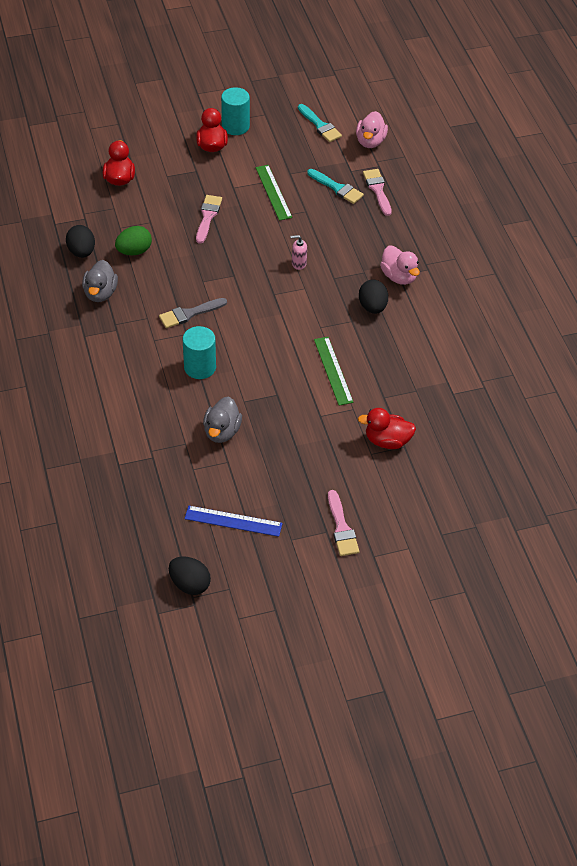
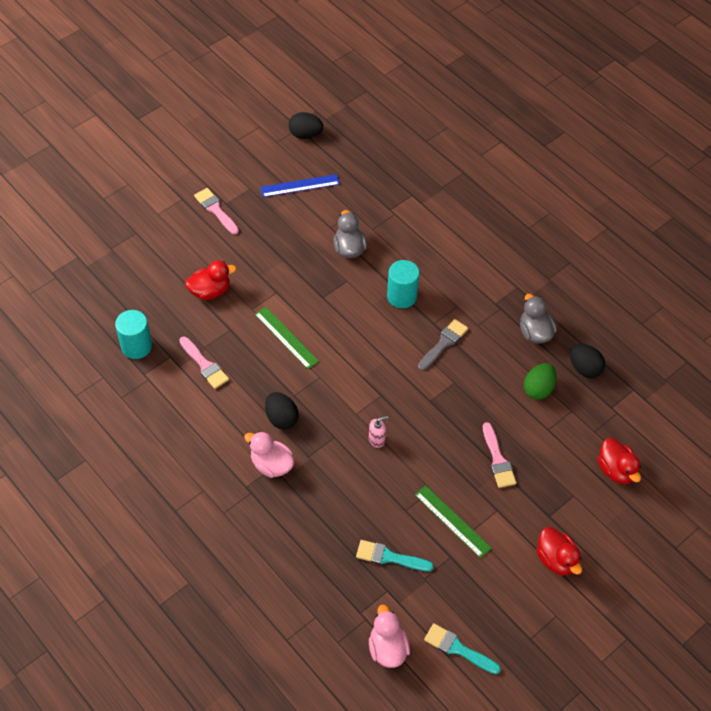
camera: 155 degrees right, 5 degrees up
(235, 126) = (550, 602): turquoise cylinder -> turquoise cylinder (136, 346)
(377, 190) = (344, 574): pink brush -> pink brush (204, 365)

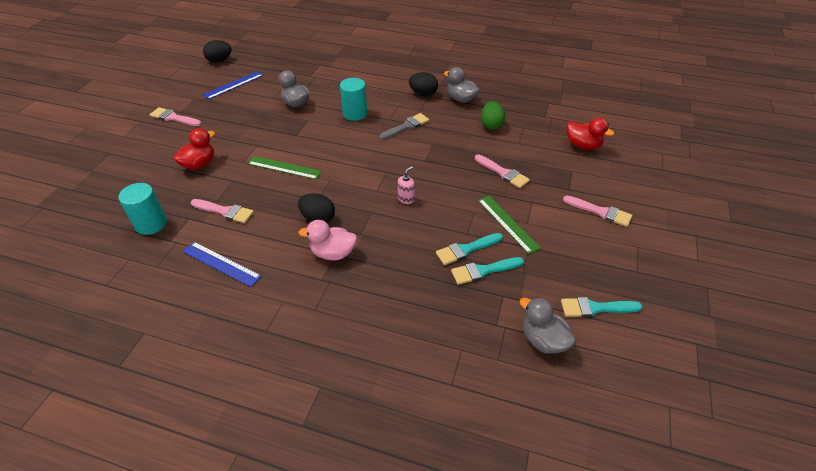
camera: 30 degrees left, 10 degrees down
(173, 424) = (221, 264): none -> blue ruler
(387, 648) = (543, 340): pink duck -> grey duck
(391, 527) = (466, 249): none -> turquoise brush
(444, 343) = (406, 126): grey brush -> grey brush turned 45 degrees clockwise
(452, 521) = (507, 223): green ruler -> green ruler turned 45 degrees clockwise
(556, 559) = (600, 212): red duck -> pink brush
(584, 368) = (509, 104): black egg -> black egg (423, 93)

